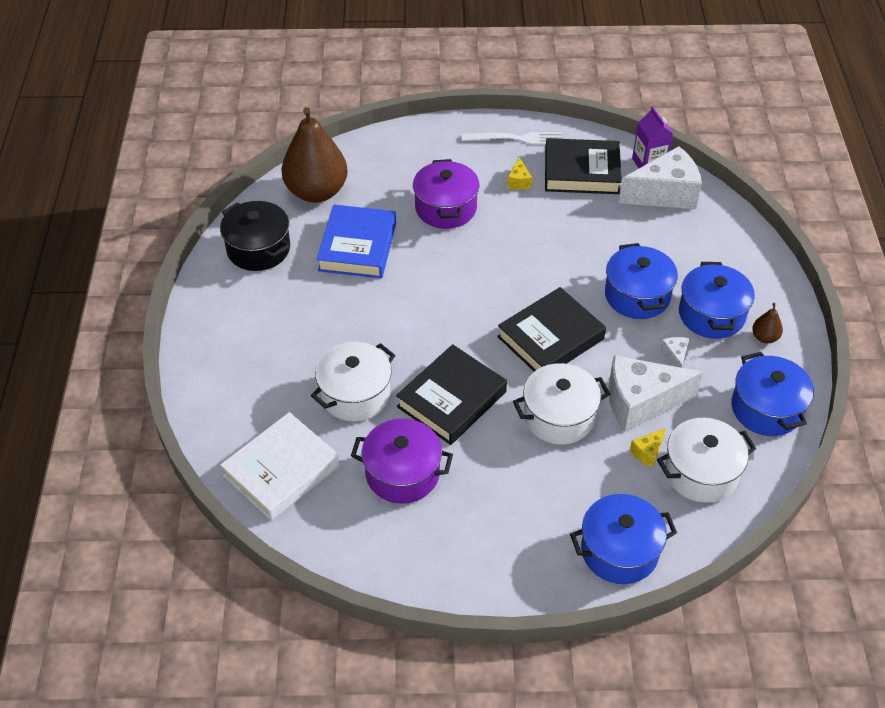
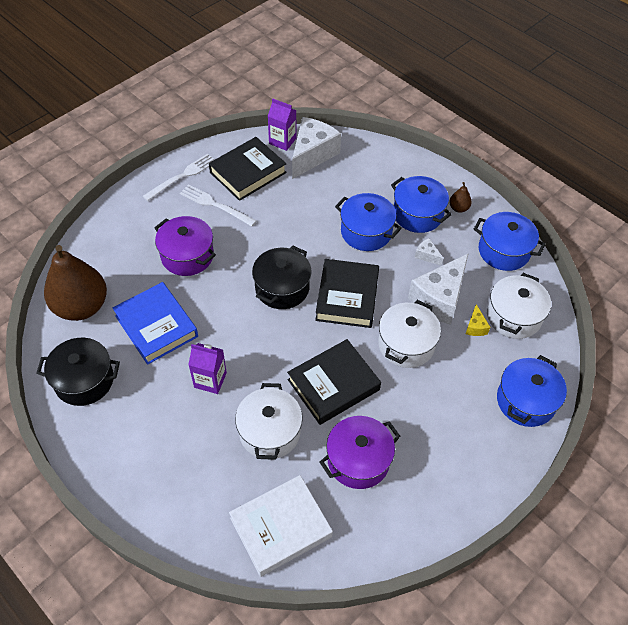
camera: 45 degrees left, 5 degrees up
(281, 471) = (281, 527): white book -> white book turned 60 degrees clockwise
(353, 319) = (210, 380): none -> purple carton
(451, 399) = (333, 385): black book -> black book turned 60 degrees clockwise
(499, 289) = (282, 288): none -> black pot
(519, 181) = (215, 205): yellow cheese -> white fork

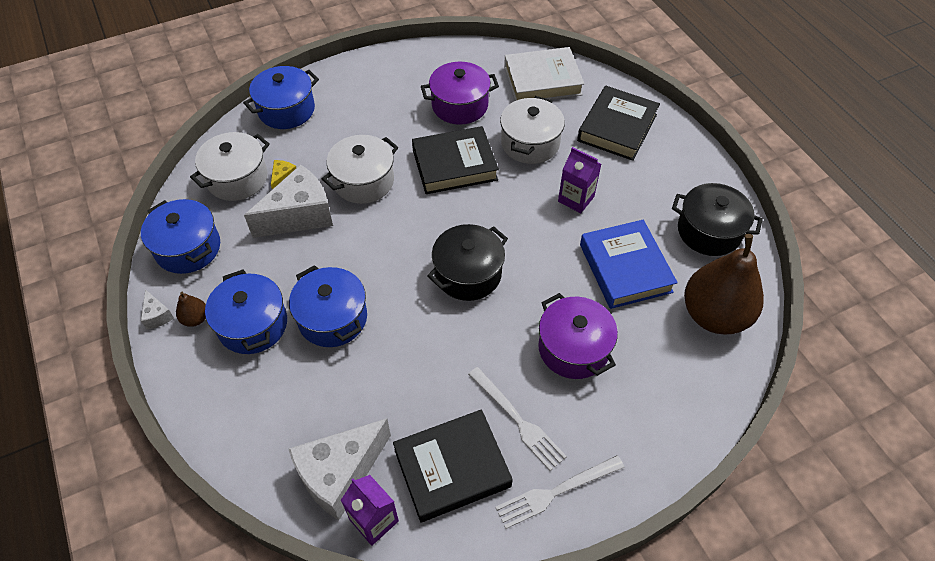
camera: 160 degrees left, 0 degrees up
(347, 297) = (398, 244): black book -> black book (617, 127)
(427, 256) = (279, 267): white cheese -> white cheese (157, 315)

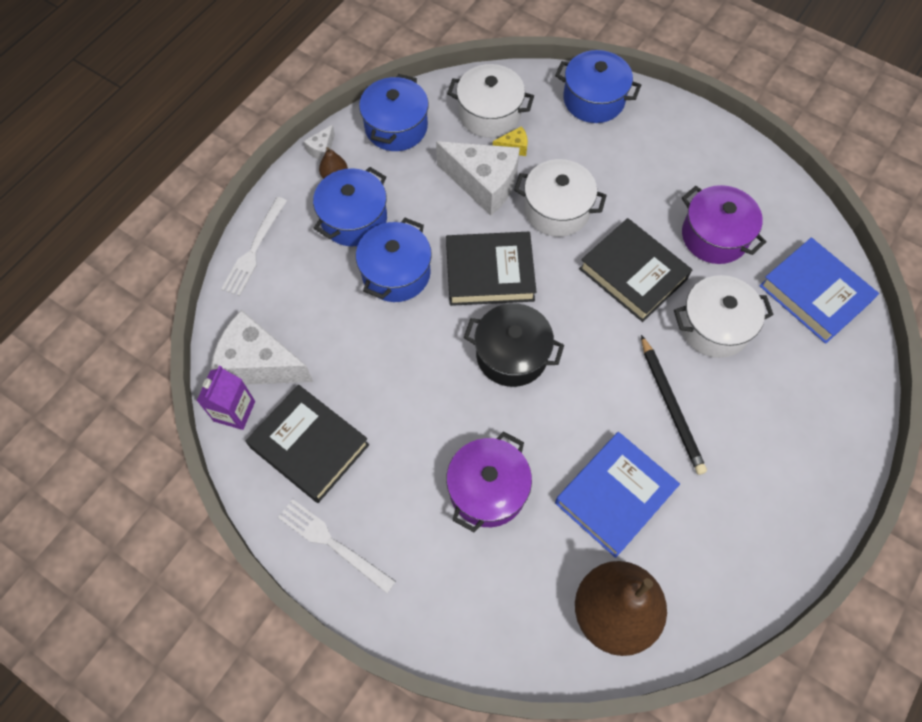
camera: 60 degrees right, 10 degrees up
(517, 420) = (384, 476): white fork -> white fork (254, 249)
(542, 80) = (814, 294): white book -> blue book
(576, 199) = (671, 407): purple carton -> black pencil
(617, 127) = (804, 402): black book -> black book (489, 272)
(709, 231) = (724, 563): black pot -> none

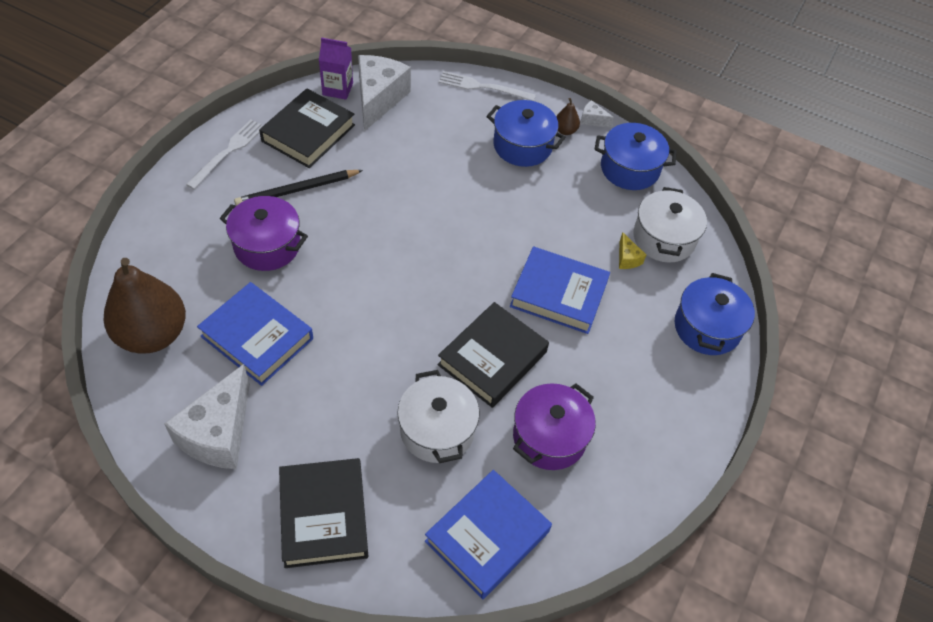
camera: 80 degrees right, 10 degrees down
(396, 273) = (471, 176): blue pot -> none
(483, 184) = (578, 235): white cheese -> white cheese (219, 433)
(489, 272) = (479, 242): black book -> black book (324, 515)
(511, 355) = (395, 260): black pot -> none
(557, 210) = (558, 294): white pot -> blue book
(671, 407) = (345, 386): black pencil -> black pencil (297, 190)

